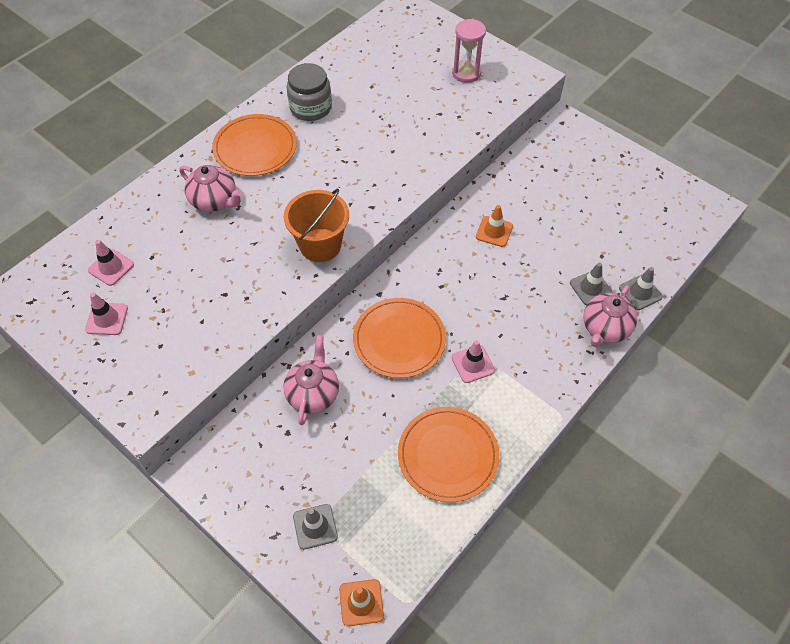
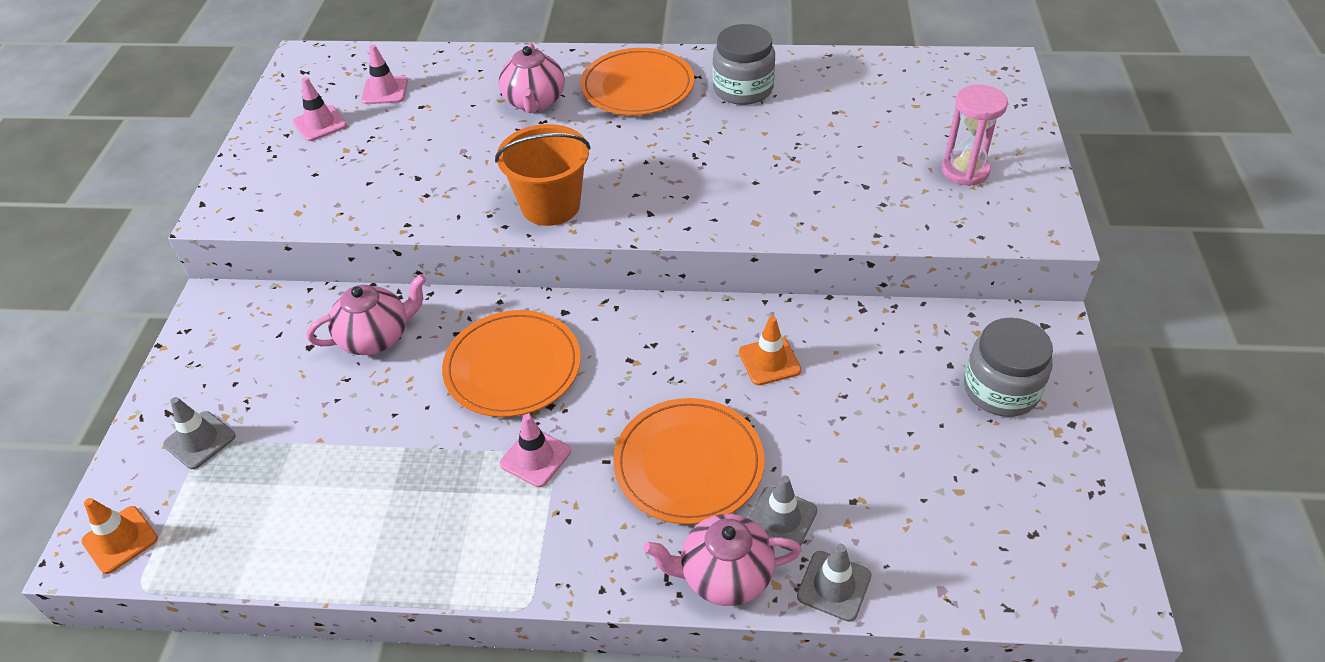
camera: 55 degrees right, 10 degrees down
(448, 455) = (376, 509): orange plate -> orange plate (688, 463)
(584, 163) = (1001, 389): none -> grey jar

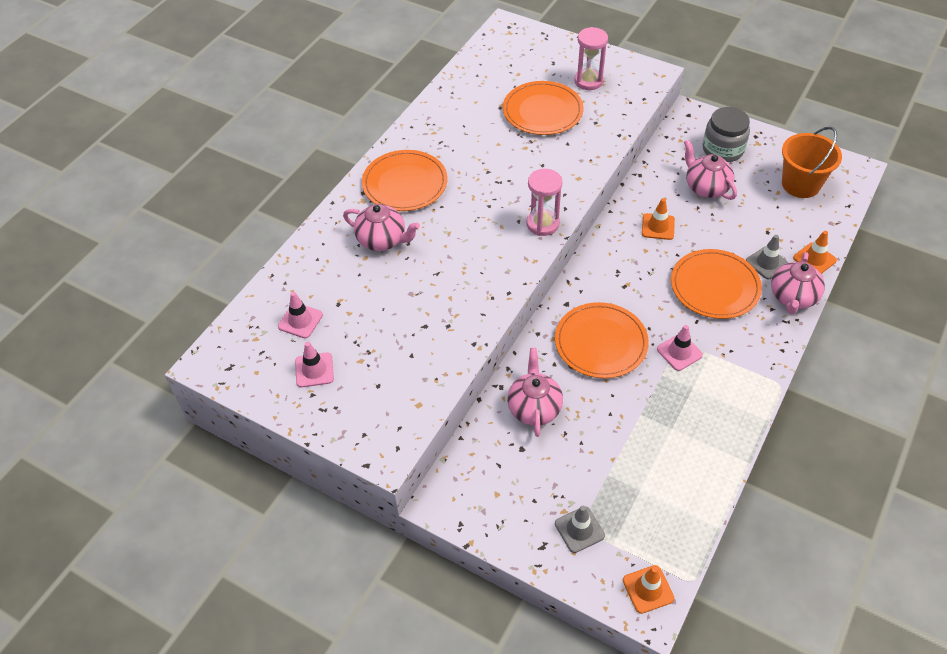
camera: 65 degrees left, 5 degrees up
(550, 206) = (503, 264): orange bucket -> orange bucket (800, 184)
(644, 217) = (542, 224): none -> pink hourglass
(743, 89) = (446, 137): grey jar -> none
(834, 586) = (814, 259): grey traffic cone -> orange traffic cone
(861, 149) = (542, 111): none -> orange plate
(895, 393) = (706, 187): none -> pink teapot

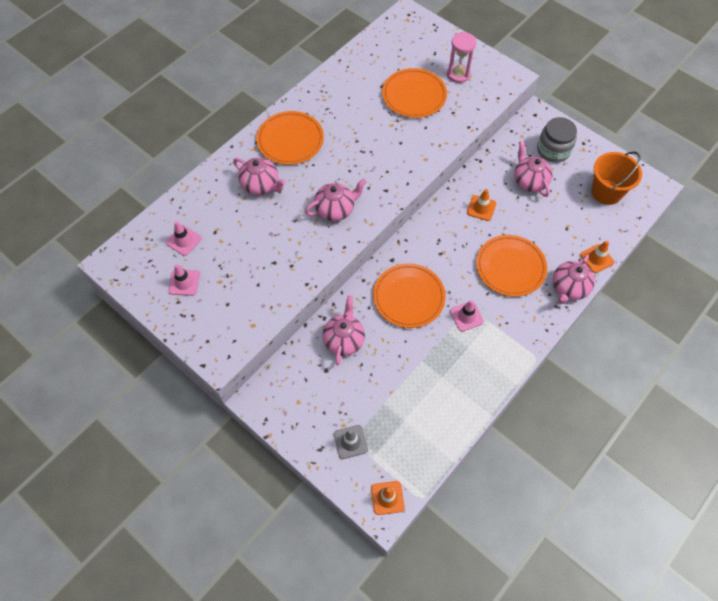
camera: 10 degrees right, 10 degrees up
(485, 252) = (335, 209): none -> pink teapot
(542, 224) = (386, 194): pink hourglass -> none
(767, 263) = (558, 255): grey traffic cone -> none

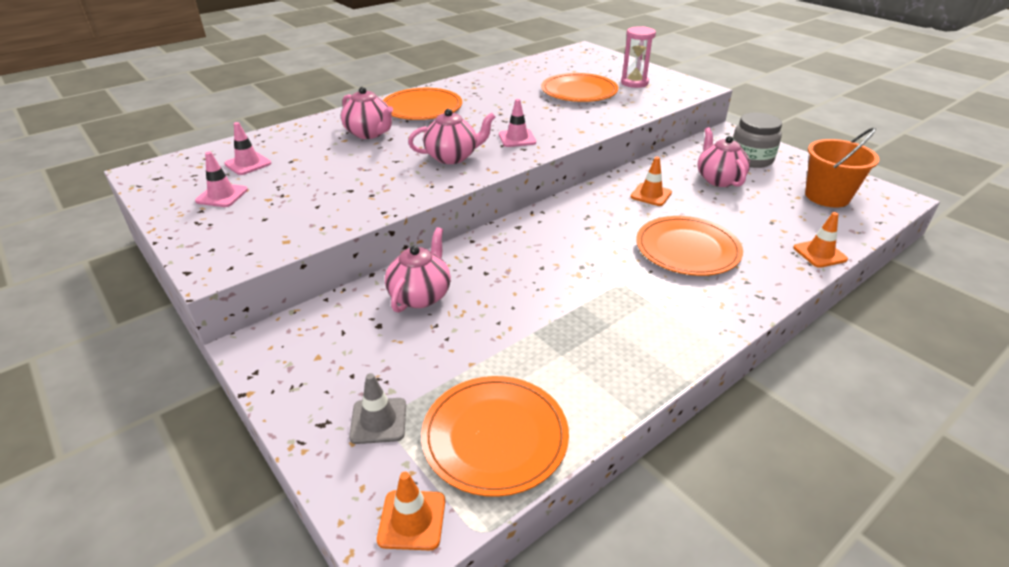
camera: 10 degrees right, 25 degrees down
(409, 297) = (531, 262): orange plate -> orange plate (495, 436)
(466, 316) = (614, 291): pink traffic cone -> pink traffic cone (517, 138)
(569, 288) = (778, 278): pink teapot -> none

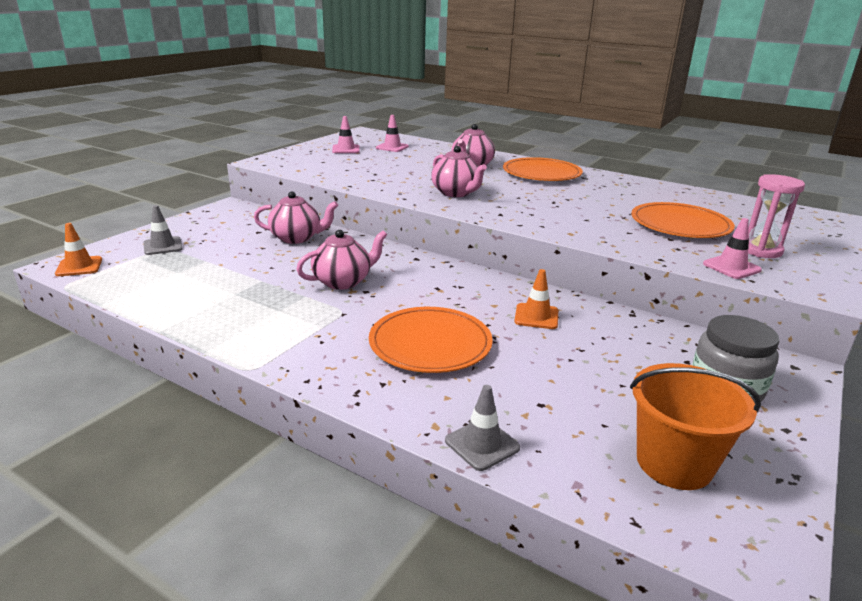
camera: 70 degrees right, 10 degrees down
(495, 436) = (144, 280): orange plate -> none
(517, 138) = (519, 210): pink traffic cone -> pink traffic cone (731, 267)
(718, 179) = (626, 361): pink teapot -> pink teapot (343, 281)
(819, 253) = (482, 444): orange traffic cone -> grey traffic cone

